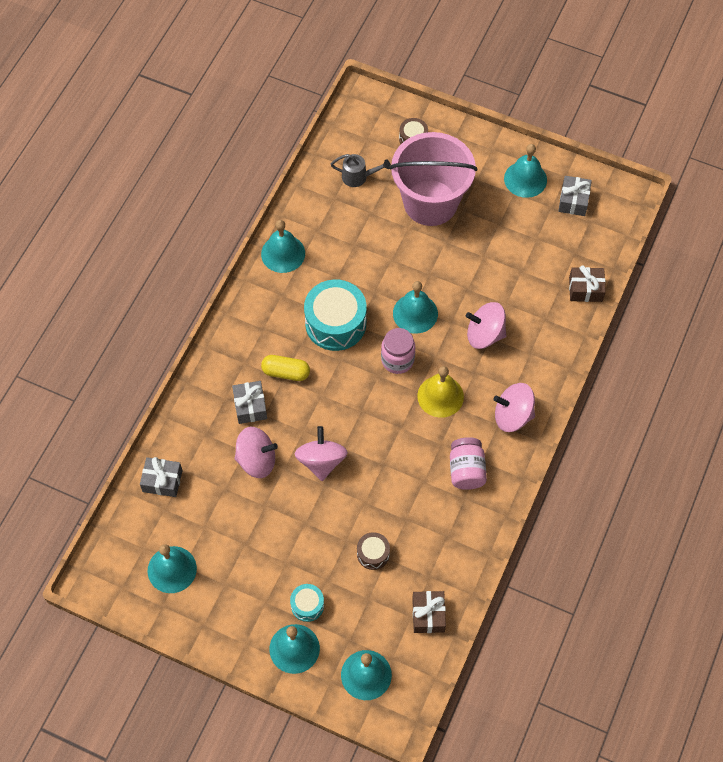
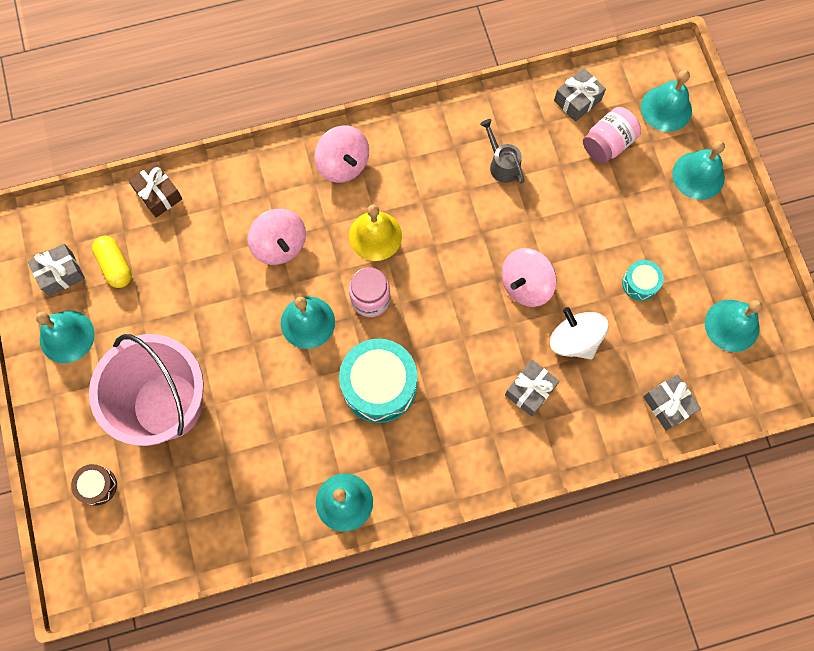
camera: 130 degrees left, 10 degrees up
(256, 460) = (574, 340): pink spinning top -> white spinning top
(286, 372) = (469, 388): yellow capsule -> yellow capsule (115, 265)
(307, 605) = (656, 194): turquoise drum -> turquoise drum (640, 283)
(358, 177) = (190, 503): grey watering can -> grey watering can (502, 164)
(373, 554) = (567, 178): brown drum -> none
(428, 615) = (577, 100): brown gift -> grey gift
(466, 470) = (427, 163): pink jar -> pink jar (608, 144)

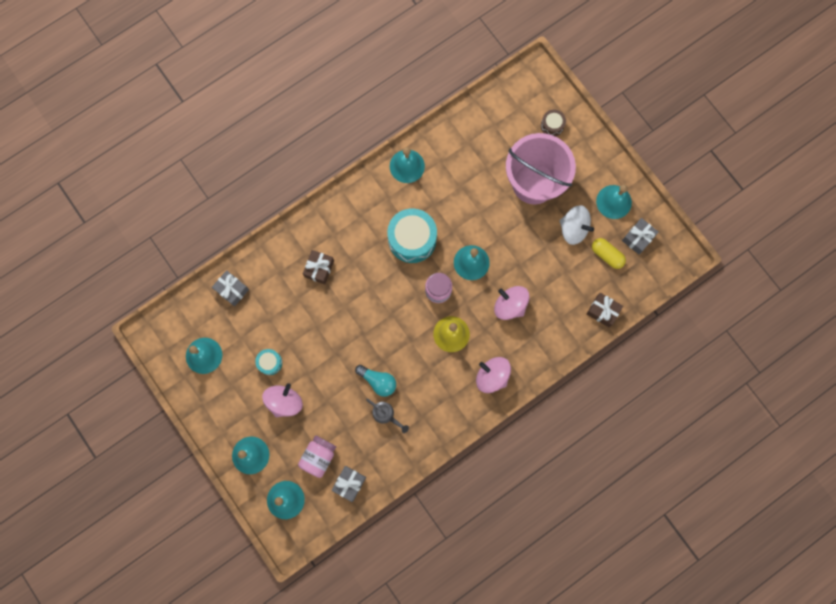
camera: 160 degrees right, 5 degrees up
(497, 209) = (378, 381): none -> turquoise light bulb
(525, 285) = (343, 335): pink spinning top -> pink spinning top (284, 402)
(530, 390) = (319, 269): grey gift -> brown gift
(574, 340) = (301, 310): white spinning top -> white spinning top (573, 229)

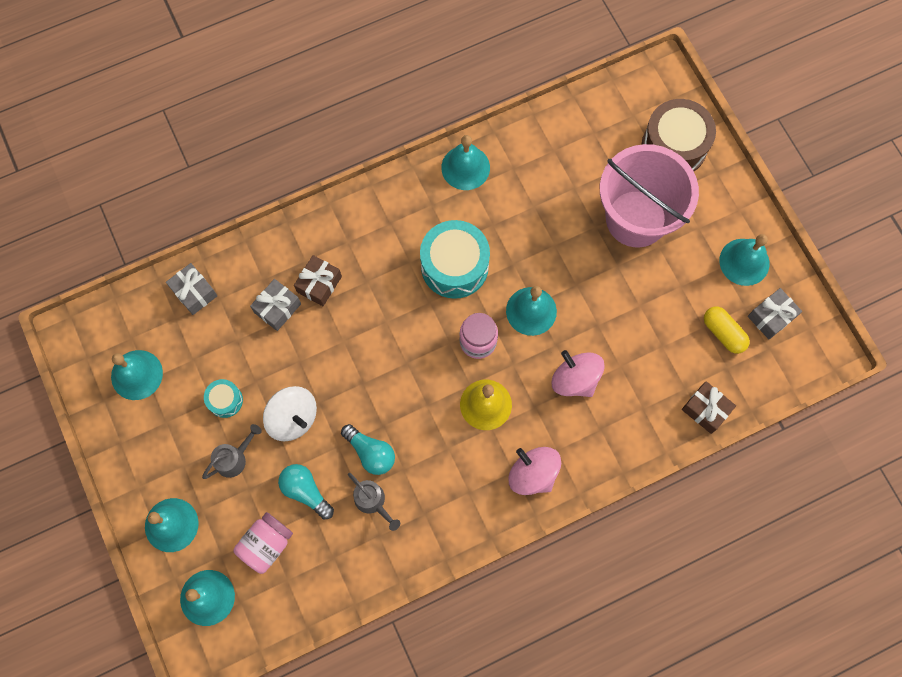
camera: 10 degrees right, 5 degrees down
(284, 402) = (234, 458): pink spinning top -> grey watering can
(338, 416) = (305, 491): none -> turquoise light bulb
(349, 483) = (302, 590): grey gift -> grey gift (277, 308)
(552, 125) = (674, 146): brown drum -> brown drum, size x2.02
(573, 229) = (682, 289): white spinning top -> white spinning top (293, 418)

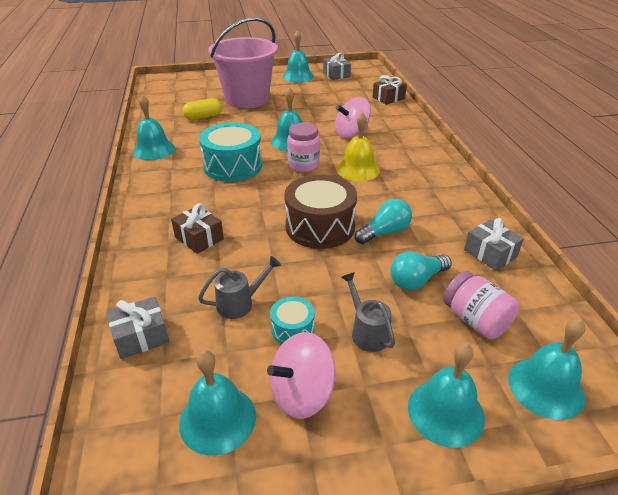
camera: 75 degrees left, 35 degrees down
(277, 308) = (206, 270): grey gift -> grey gift (490, 253)
(293, 418) = (333, 277): white spinning top -> none
(373, 502) = (434, 238): grey watering can -> grey watering can (240, 303)
(533, 474) = (420, 158): pink spinning top -> pink spinning top (302, 394)
(674, 146) = (208, 83): brown drum -> brown drum (320, 226)
(723, 333) = (340, 87): yellow capsule -> yellow capsule (203, 117)

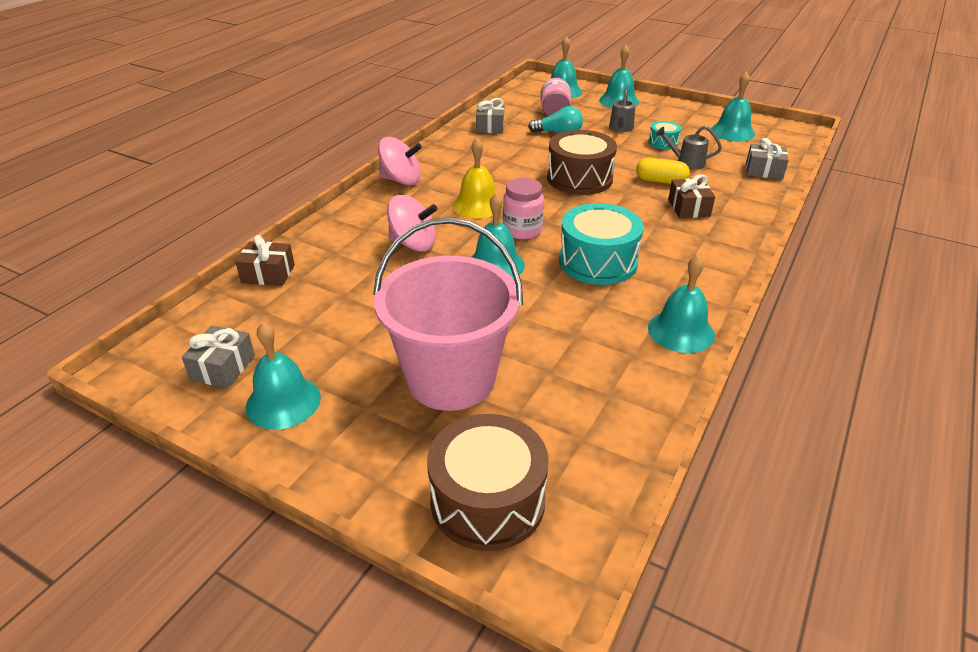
camera: 140 degrees left, 0 degrees up
(194, 83) = (487, 500): none -> brown drum
(203, 117) = (562, 368): yellow capsule -> yellow capsule (661, 181)
(302, 394) = (682, 124): pink spinning top -> pink spinning top (401, 180)
(385, 232) = (536, 158): turquoise light bulb -> none

